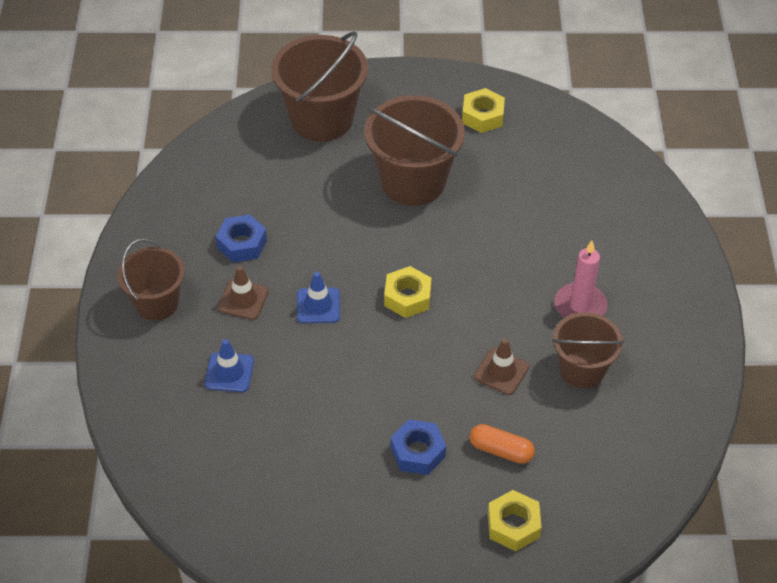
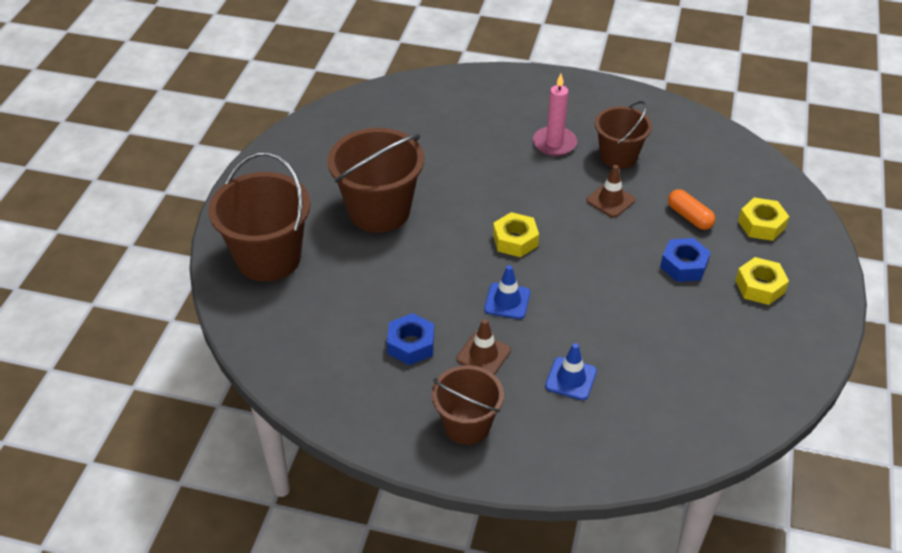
camera: 75 degrees left, 5 degrees down
(482, 116) = (319, 152): yellow nut -> yellow nut (760, 286)
(501, 450) = (689, 217): orange capsule -> orange capsule turned 75 degrees counterclockwise

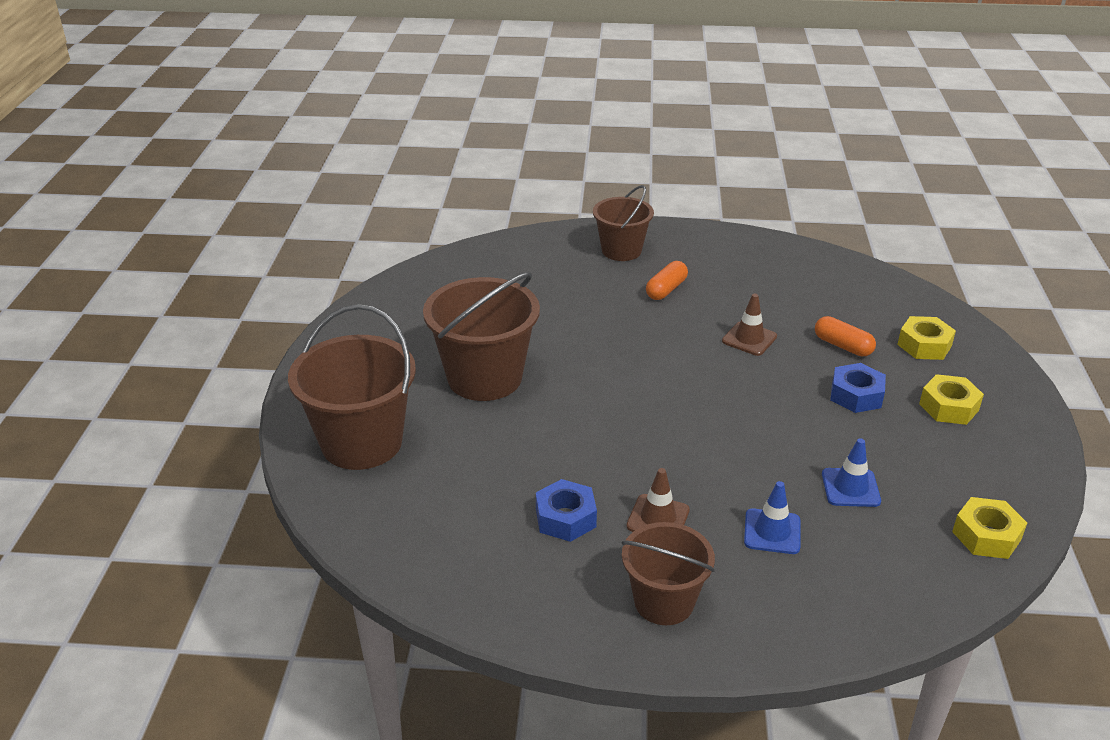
camera: 10 degrees left, 10 degrees down
(507, 301) = (667, 456): blue traffic cone -> blue traffic cone (850, 488)
(515, 240) = (654, 391): yellow nut -> yellow nut (986, 536)
(554, 143) = (666, 289): pink candle -> orange capsule
(618, 156) = (742, 295): brown bucket -> brown bucket (621, 250)

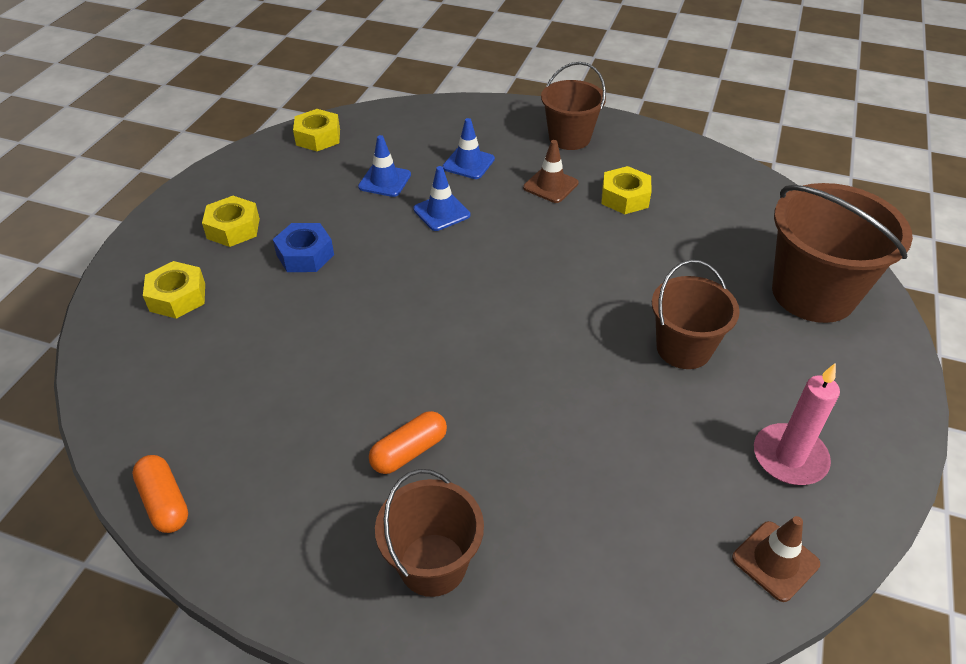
camera: 165 degrees left, 10 degrees up
(405, 325) = (789, 457): none -> pink candle
(484, 378) = (683, 348): brown bucket -> brown bucket, size x0.63
(565, 518) = (625, 197): blue nut -> yellow nut
(749, 339) = (357, 343): brown traffic cone -> brown traffic cone (775, 561)
(760, 461) = (441, 212): none -> blue traffic cone
(843, 346) = (263, 313): orange capsule -> orange capsule (165, 502)

